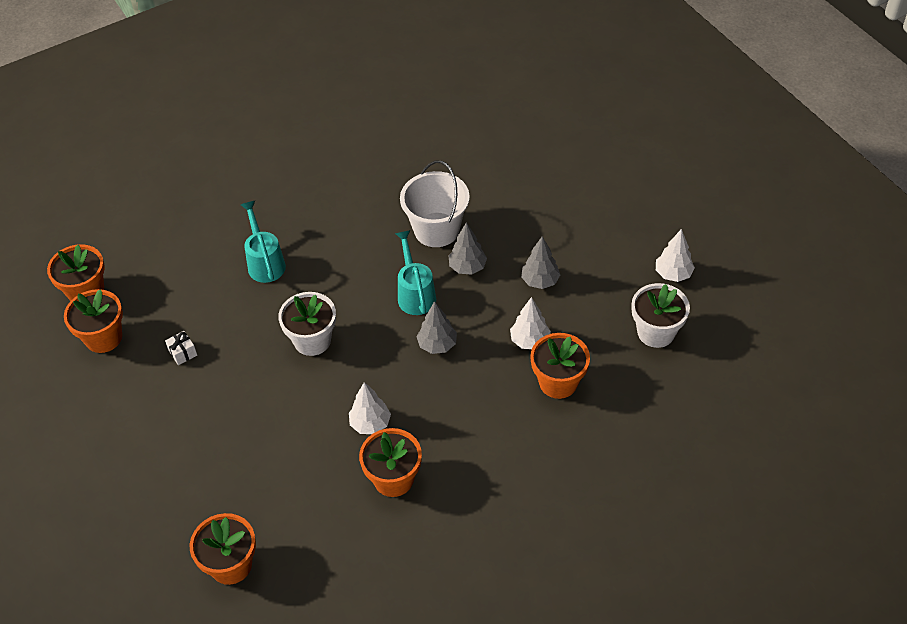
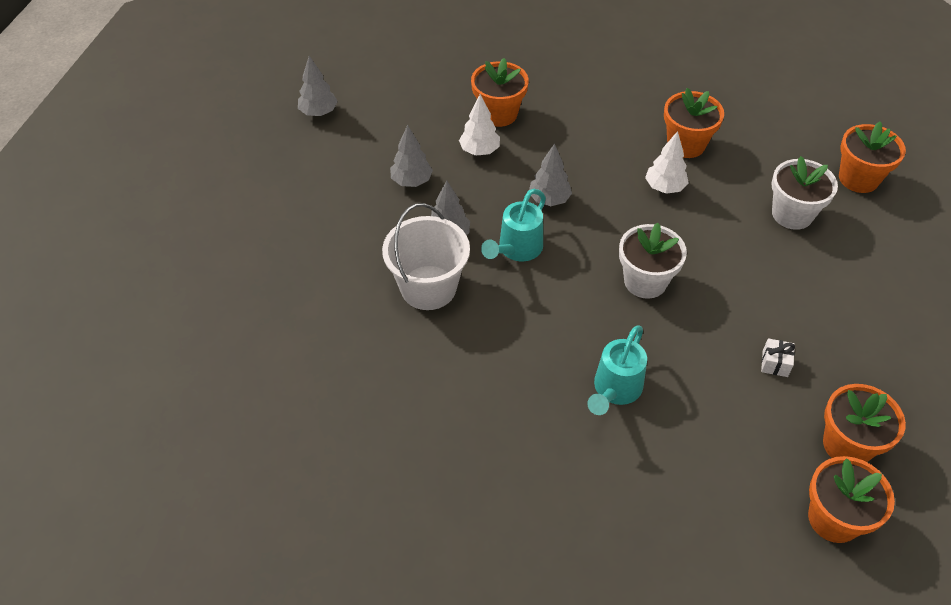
camera: 135 degrees left, 0 degrees up
(656, 332) = (391, 91): white flower pot -> white flower pot (792, 214)
(673, 274) = (319, 112): white tree -> grey tree

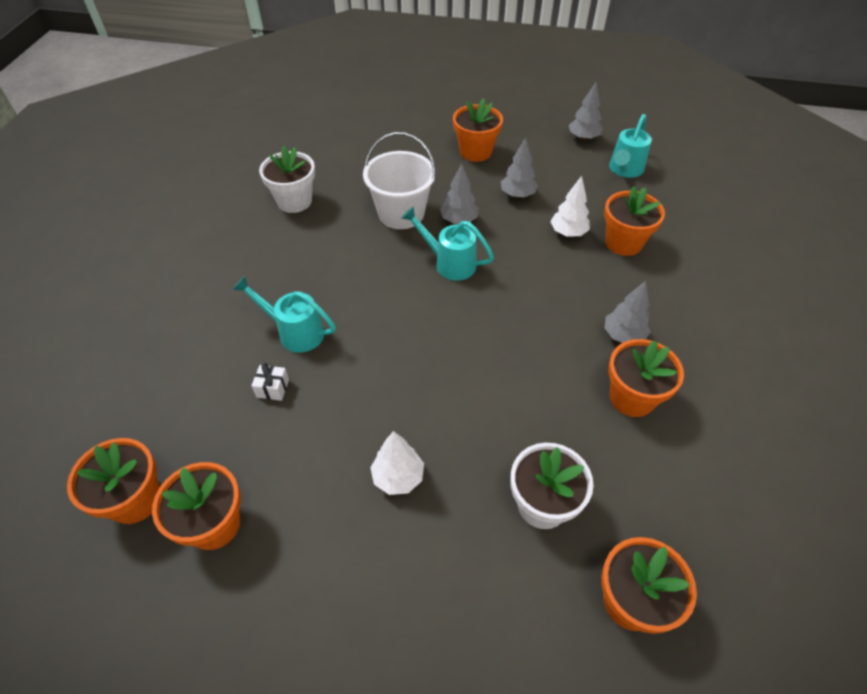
camera: 85 degrees right, 0 degrees up
(322, 209) = (475, 152): none -> orange flower pot
(384, 91) = (624, 170): none -> turquoise watering can
(549, 200) = (516, 283): grey tree -> grey tree (623, 336)
(645, 281) = (421, 356): white flower pot -> white flower pot (294, 201)
(664, 187) = (556, 375): white tree -> white tree (398, 477)
(775, 363) = (319, 464): white gift -> white gift (272, 388)

